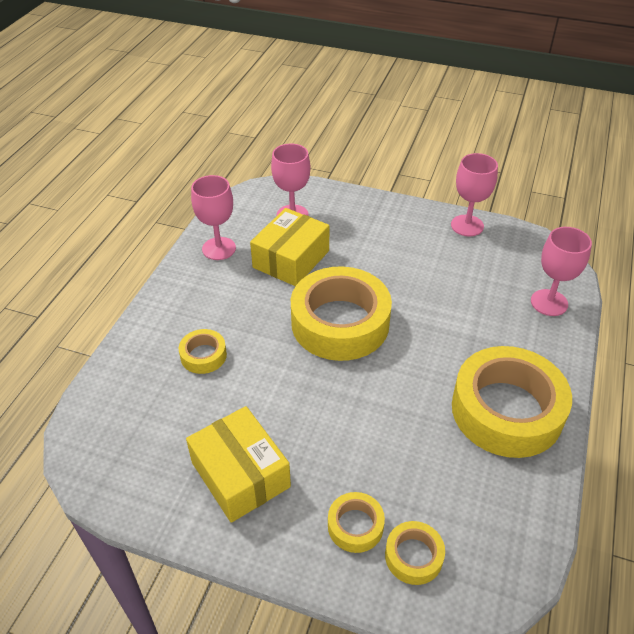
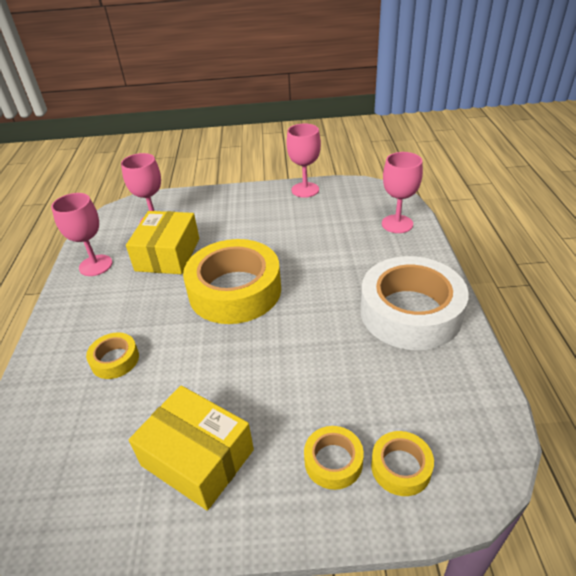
camera: 20 degrees left, 5 degrees down
(506, 410) = (410, 312): yellow tape -> white tape

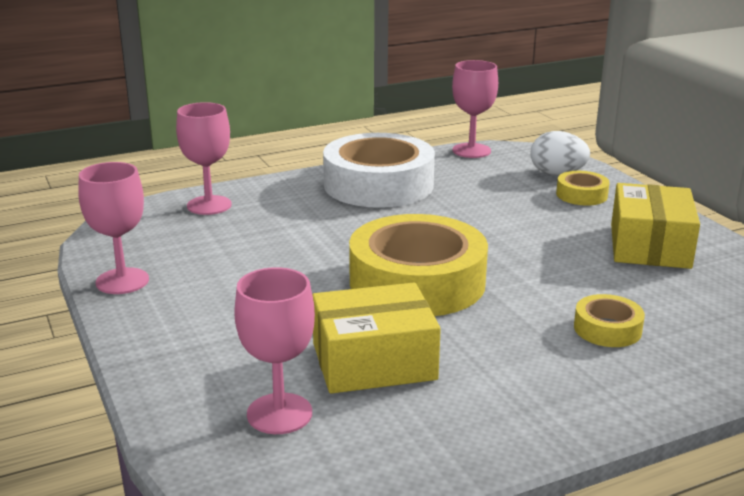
camera: 115 degrees left, 15 degrees down
(95, 265) = (453, 431): pink goblet -> pink goblet (471, 151)
(401, 467) = (557, 174): yellow tape -> white egg

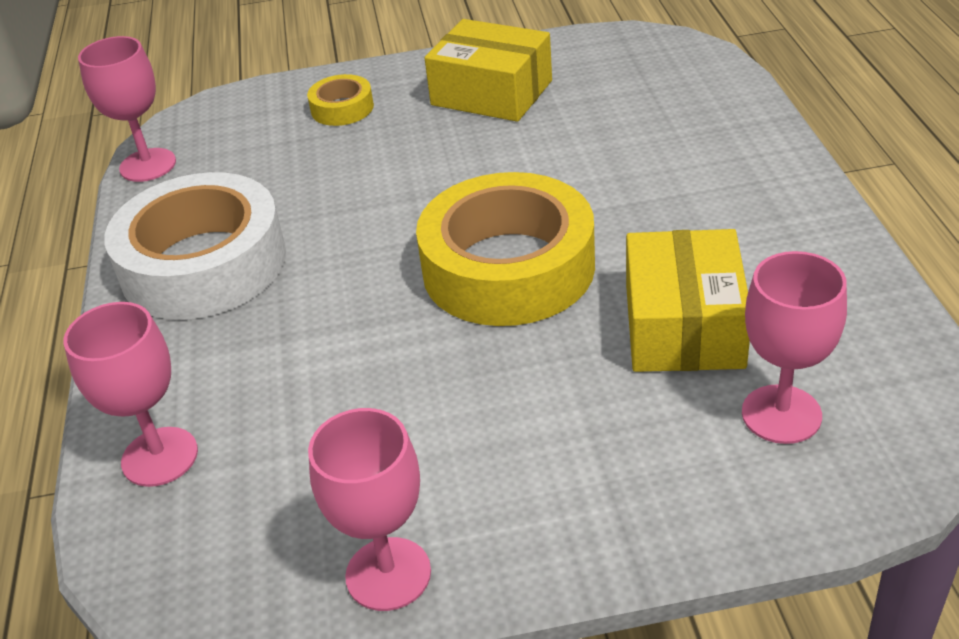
camera: 70 degrees left, 15 degrees up
(557, 174) = (271, 113): white egg -> none
(607, 329) = (655, 156): yellow tape -> none

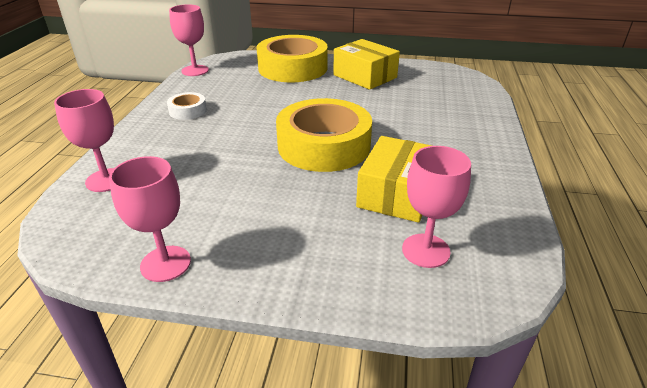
camera: 15 degrees right, 5 degrees down
(203, 264) = (188, 111): white tape -> white tape, size x0.45
(342, 108) = (293, 68): yellow tape -> yellow tape, size x2.23

